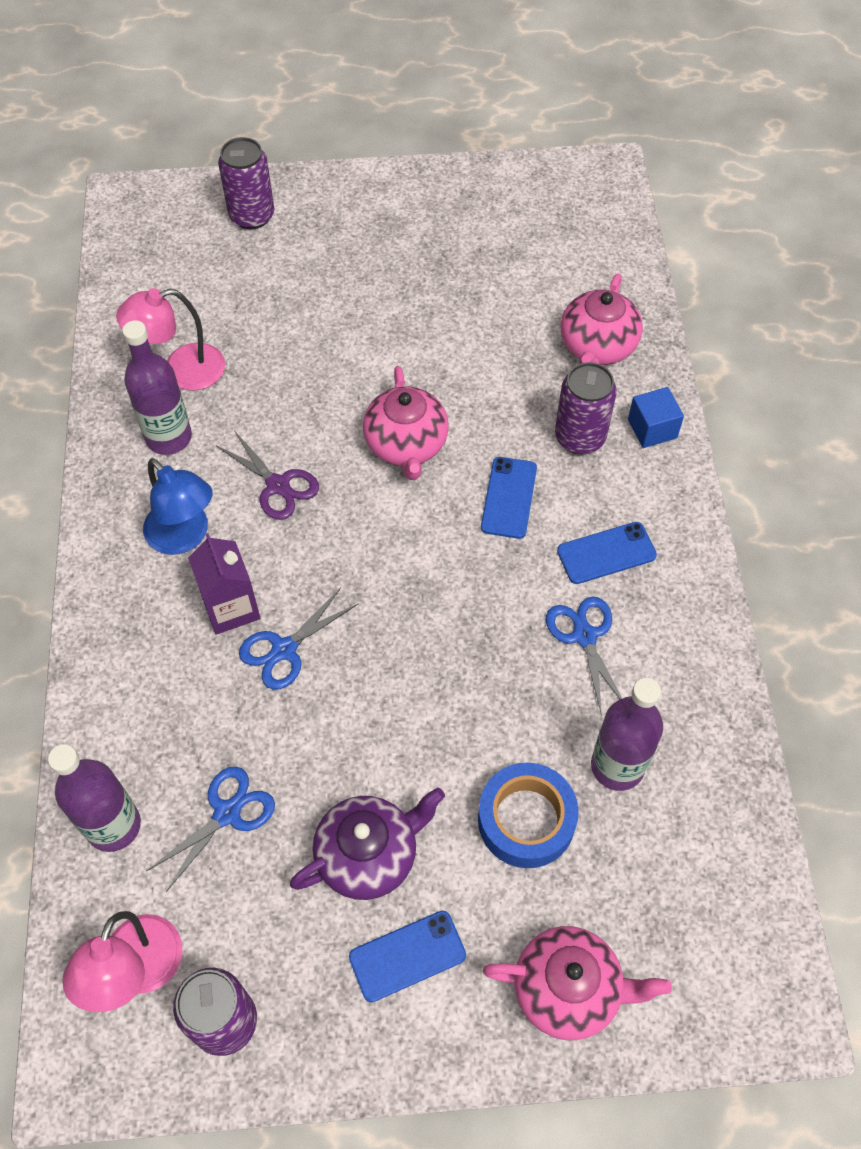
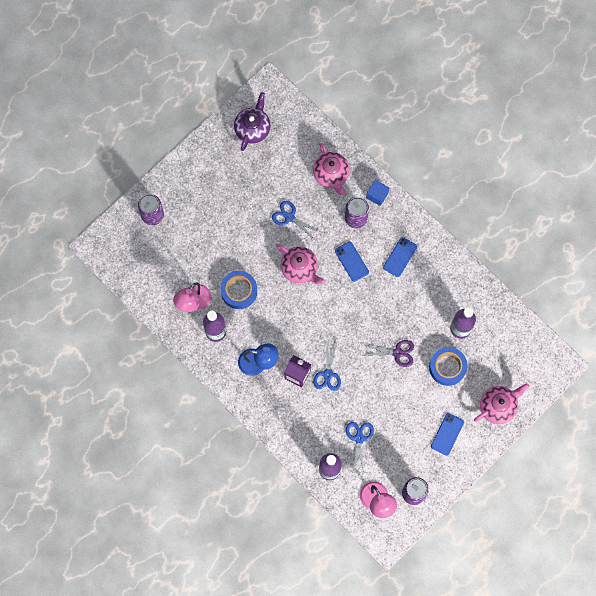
camera: 40 degrees left, 15 degrees up
(270, 406) = (239, 291): none -> blue tape
(278, 485) = (271, 319): purple scissors -> purple scissors (397, 353)
(369, 855) = (411, 415): purple teapot -> purple teapot (253, 128)
(584, 636) = (416, 293): blue scissors -> blue scissors (289, 217)

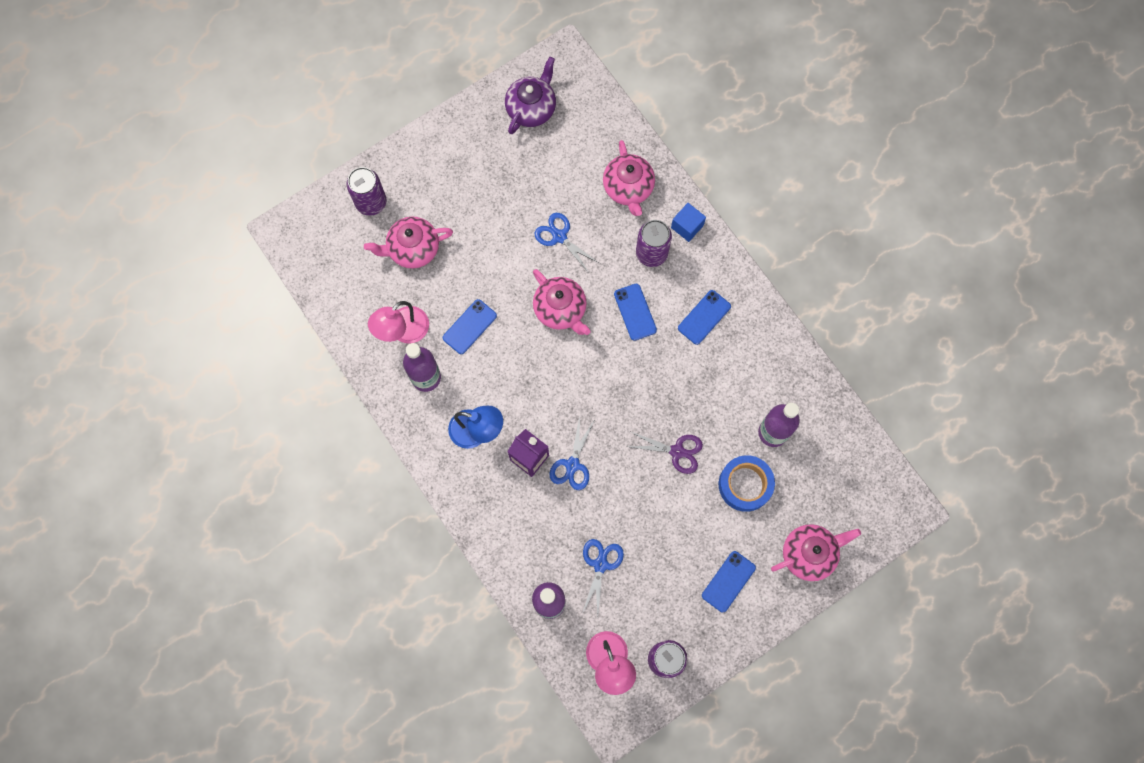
camera: 10 degrees right, 0 degrees up
(188, 243) = (413, 249): none -> pink teapot
(239, 291) = (469, 326): blue tape -> blue phone

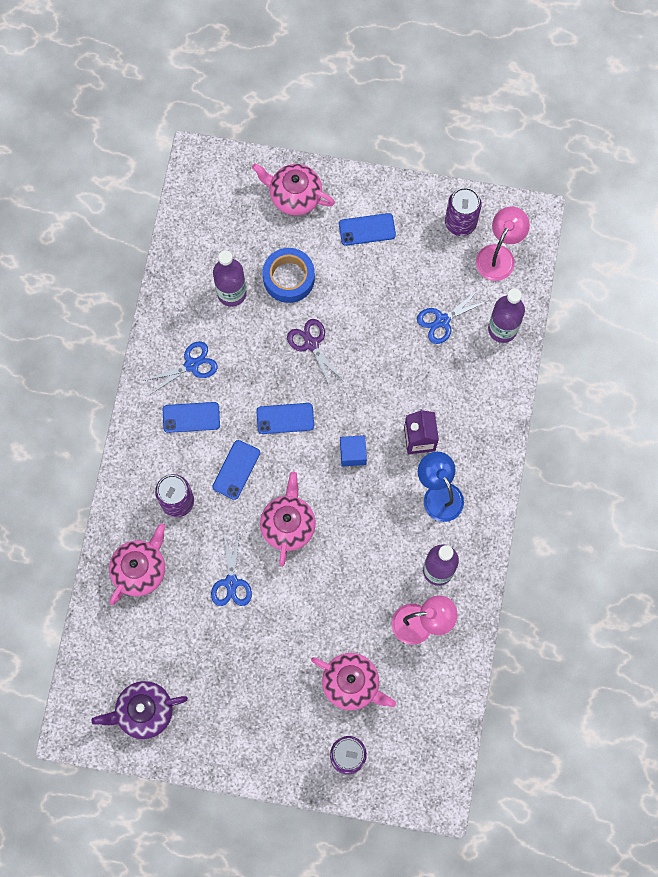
camera: 135 degrees left, 0 degrees up
(469, 326) = (368, 578): blue phone -> blue phone (285, 418)
(572, 465) = (394, 405): blue scissors -> blue scissors (191, 365)
(687, 226) = (129, 496): blue cube -> blue cube (353, 453)

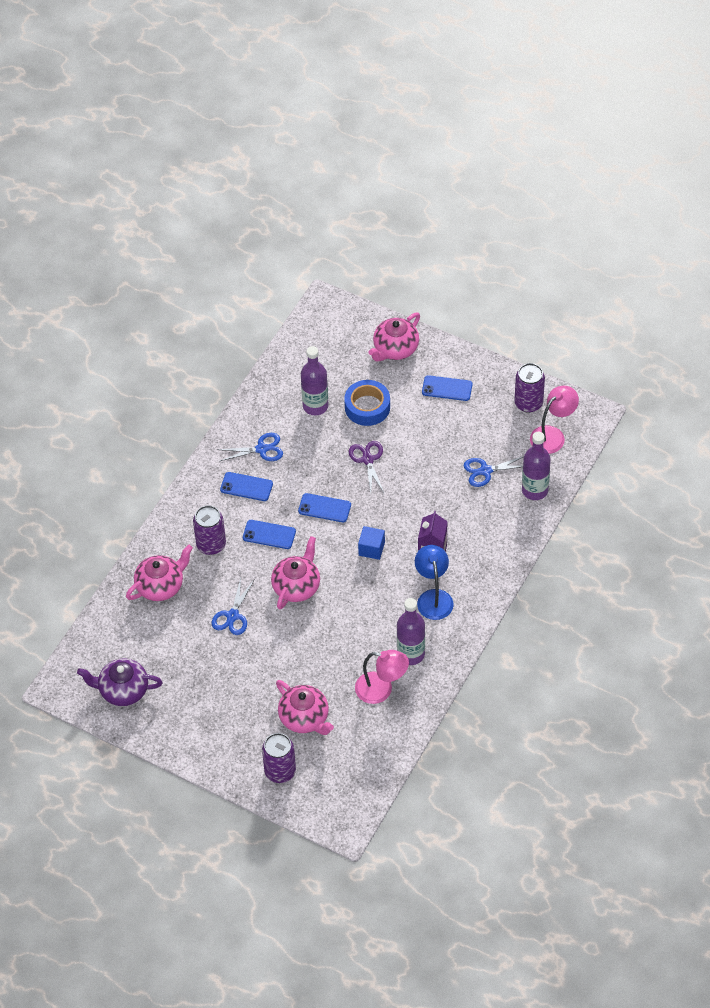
camera: 20 degrees right, 20 degrees down
(236, 470) = (269, 535): blue phone -> blue phone turned 60 degrees clockwise
(294, 196) = (395, 349): pink teapot -> pink teapot turned 90 degrees counterclockwise

